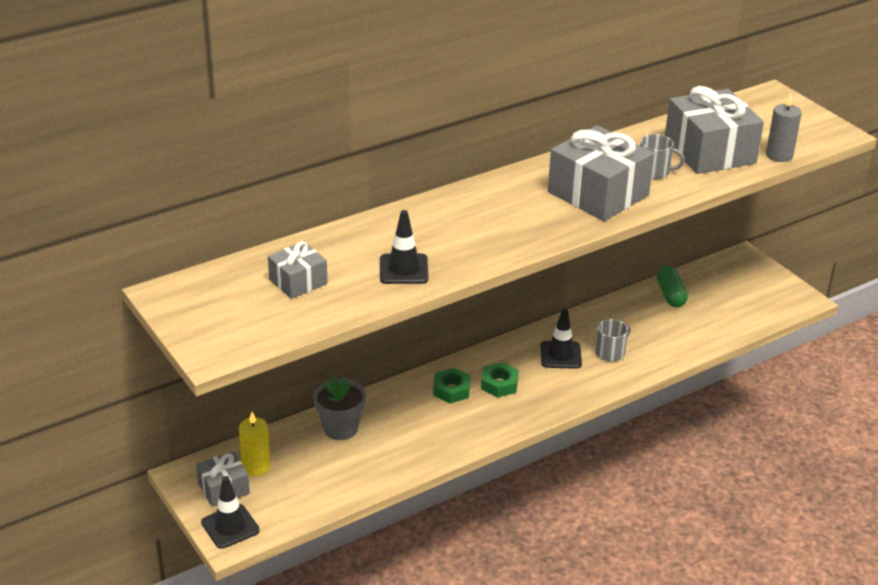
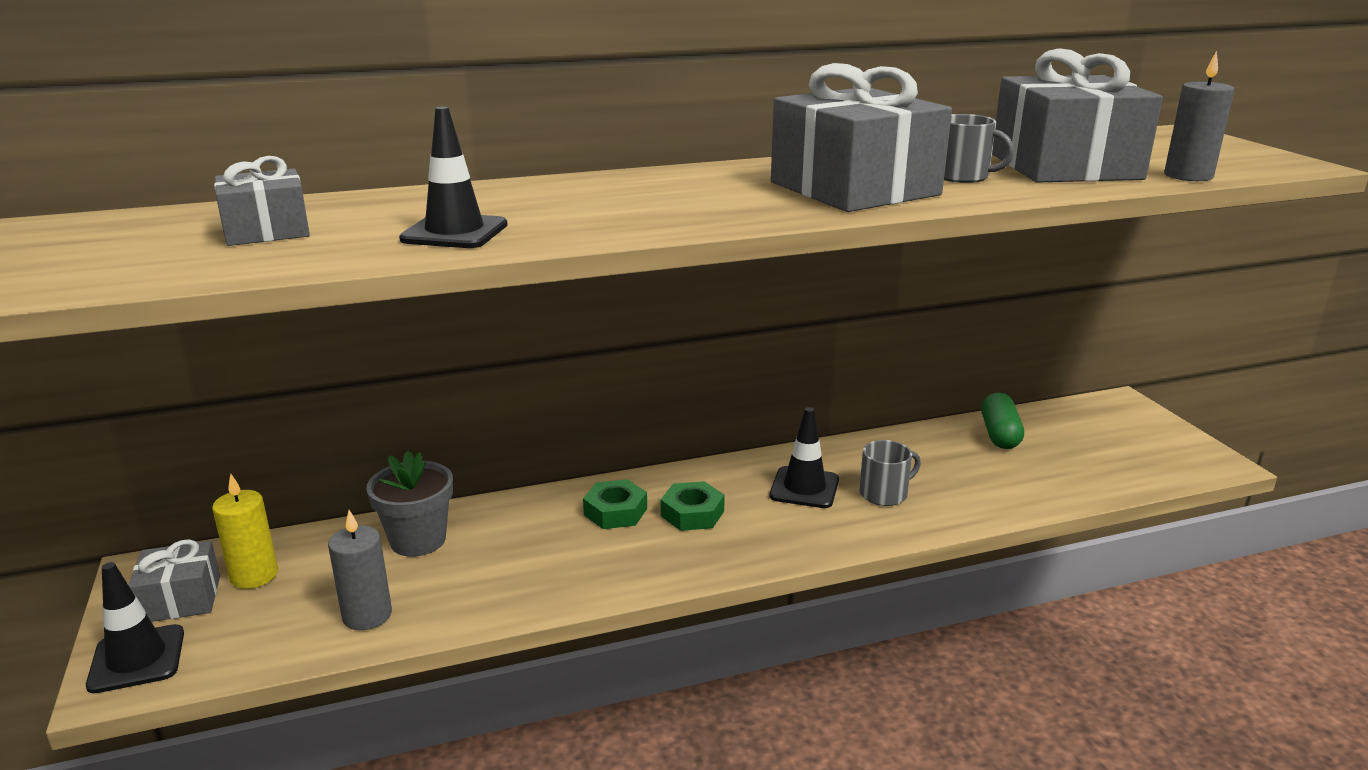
camera: 15 degrees right, 10 degrees down
(343, 480) = (367, 615): none -> grey candle

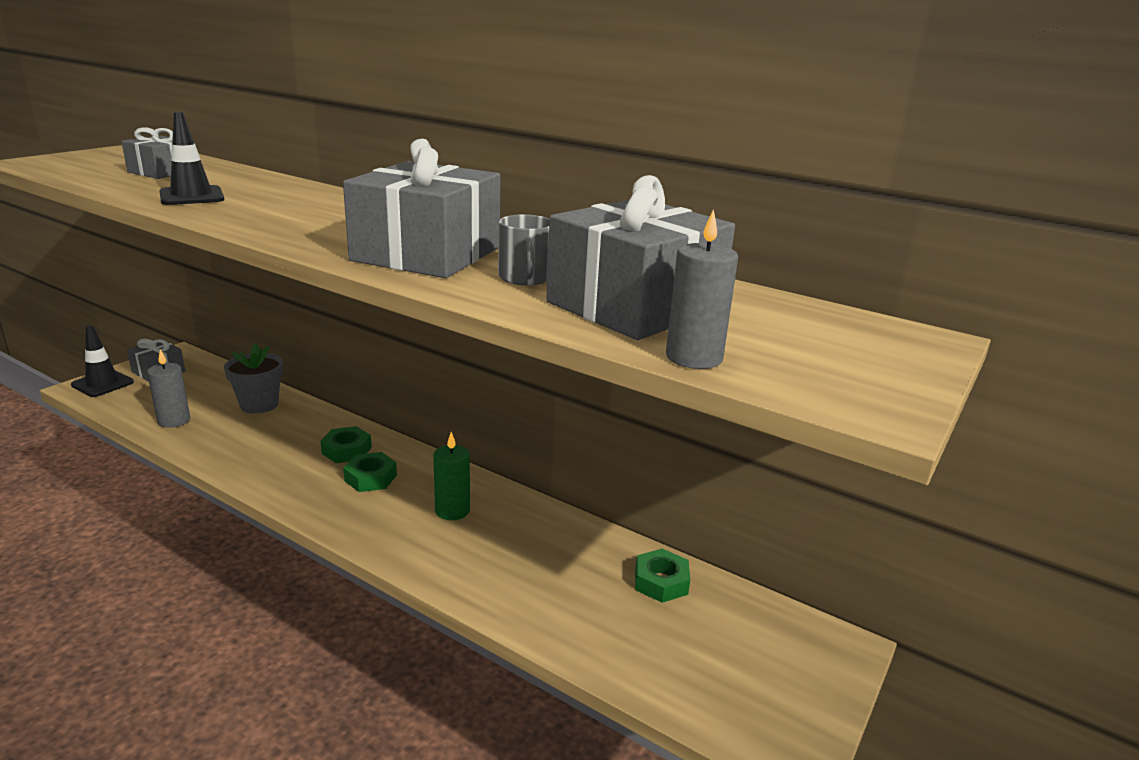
camera: 50 degrees right, 0 degrees up
(254, 575) = (191, 379): yellow candle -> none
(804, 488) = (452, 510): black traffic cone -> green candle
(884, 493) = (482, 549): grey mug -> none
(999, 434) = (661, 582): green capsule -> green nut

